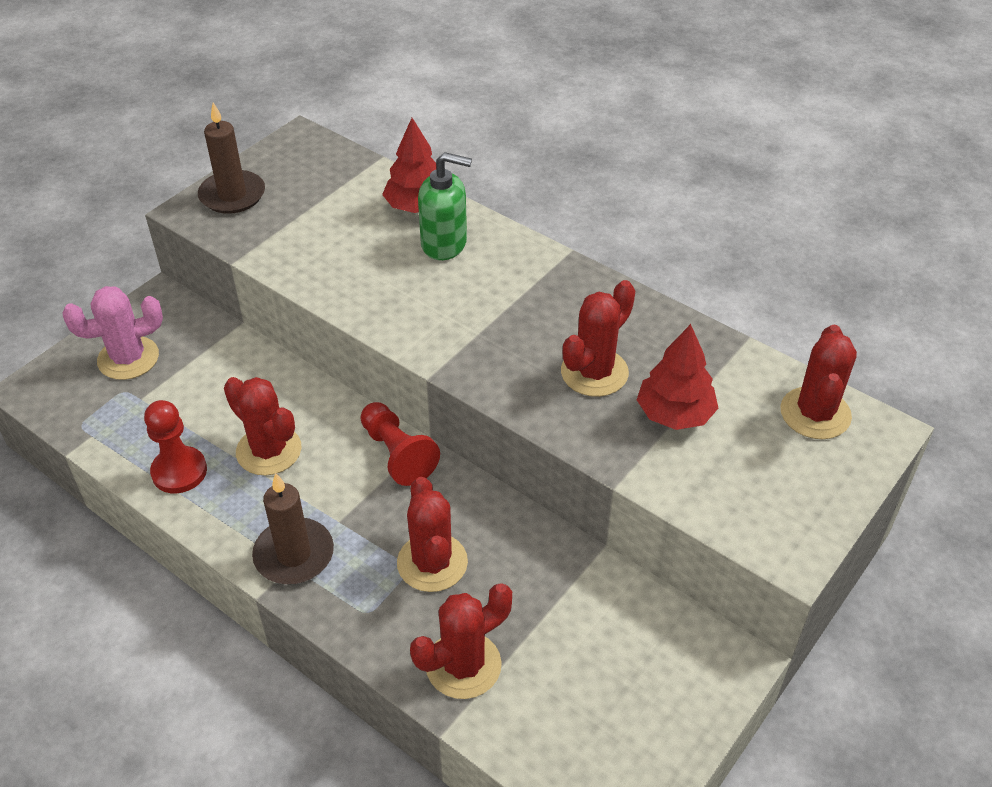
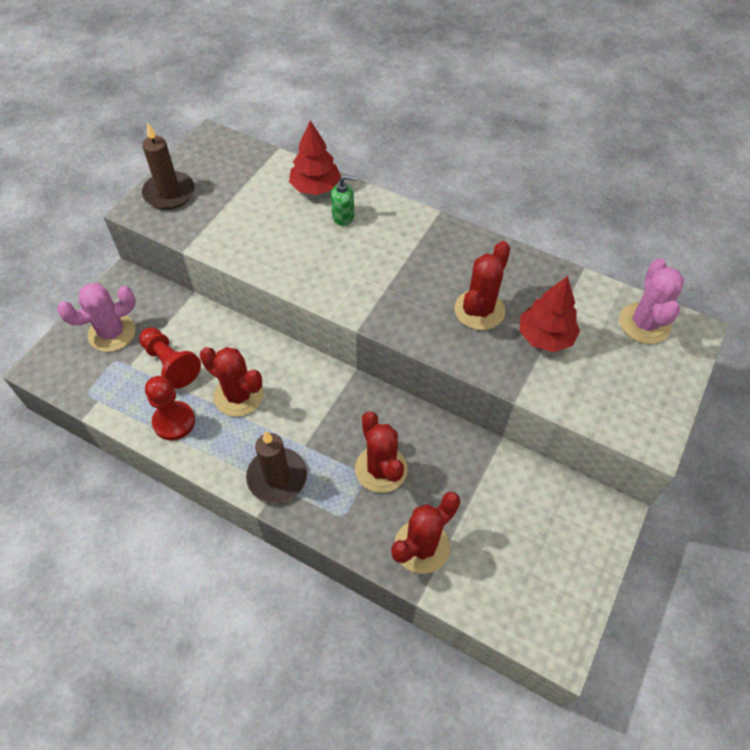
camera: 10 degrees left, 10 degrees up
(397, 454) = (336, 385): red pawn -> red pawn (170, 364)
(444, 244) = (343, 216): green soap dispenser -> green soap dispenser, size x0.64
(815, 413) = (644, 323): red cactus -> pink cactus

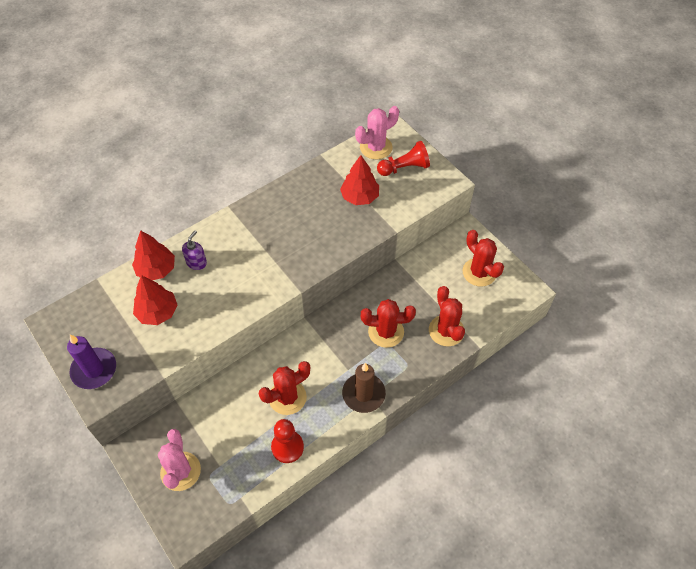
camera: 65 degrees left, 0 degrees up
(169, 193) = (94, 370): brown candle -> purple candle
(170, 364) = (235, 435): red pawn -> red pawn (404, 168)
(261, 211) = (157, 312): none -> red tree
(343, 216) = (196, 263): green soap dispenser -> purple soap dispenser
(479, 310) = (322, 220): red cactus -> red cactus (479, 272)
(644, 323) = (376, 147): pink cactus -> pink cactus turned 60 degrees counterclockwise

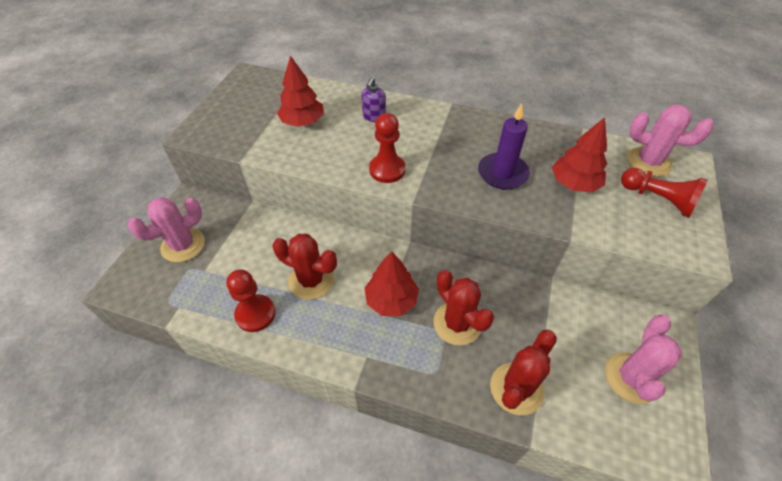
camera: 55 degrees right, 5 degrees down
(94, 370) = (218, 118): purple candle -> purple candle (502, 173)
(156, 269) = (344, 99): red tree -> red tree (391, 300)
(196, 263) = (374, 117): purple soap dispenser -> purple soap dispenser turned 120 degrees clockwise
(259, 288) = (387, 170): none -> red pawn
(363, 394) = (364, 348): brown candle -> none
(479, 272) = (631, 378): red cactus -> pink cactus

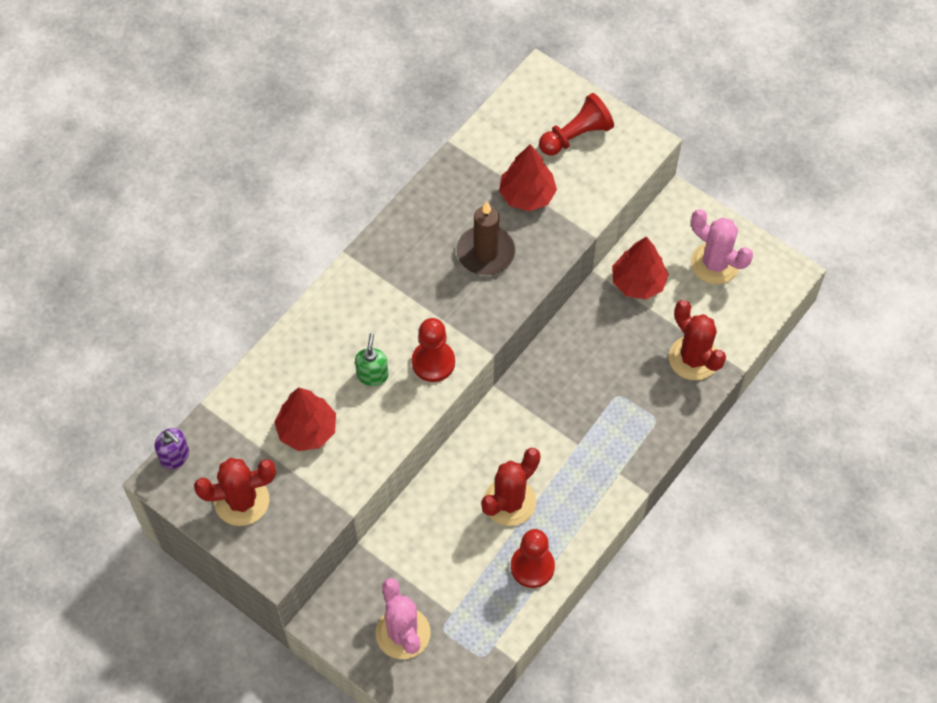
camera: 70 degrees left, 10 degrees up
(360, 141) = (372, 375): none -> green soap dispenser
(374, 117) = (333, 347): purple soap dispenser -> purple soap dispenser (175, 456)
(391, 300) = (564, 430): red tree -> red tree (638, 282)
(457, 323) = (612, 380): red cactus -> red cactus (242, 501)
(502, 173) = (485, 253): purple candle -> brown candle
(648, 162) = (525, 112): pink cactus -> none

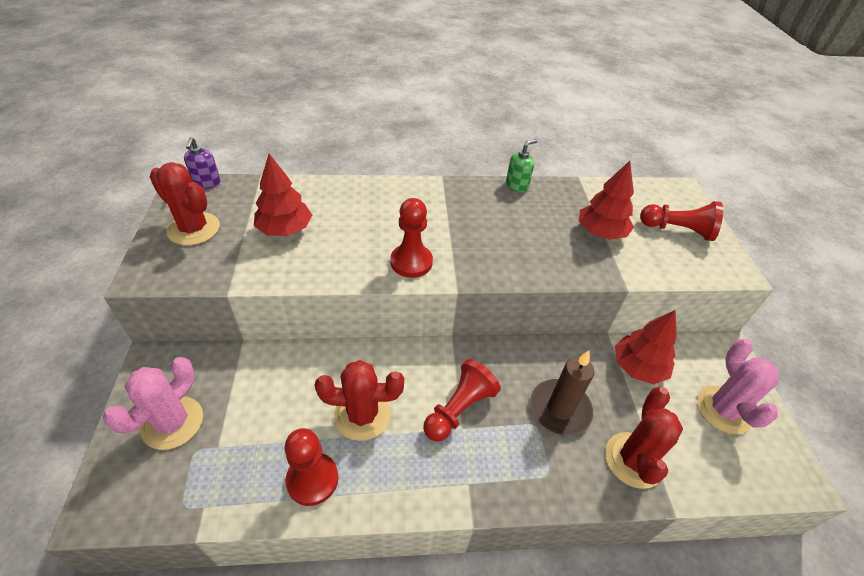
camera: 45 degrees right, 15 degrees down
(372, 375) = (365, 237): green soap dispenser -> green soap dispenser (517, 185)
(485, 253) = (530, 238): brown candle -> brown candle (560, 409)
(561, 434) = (459, 409): none -> red pawn

